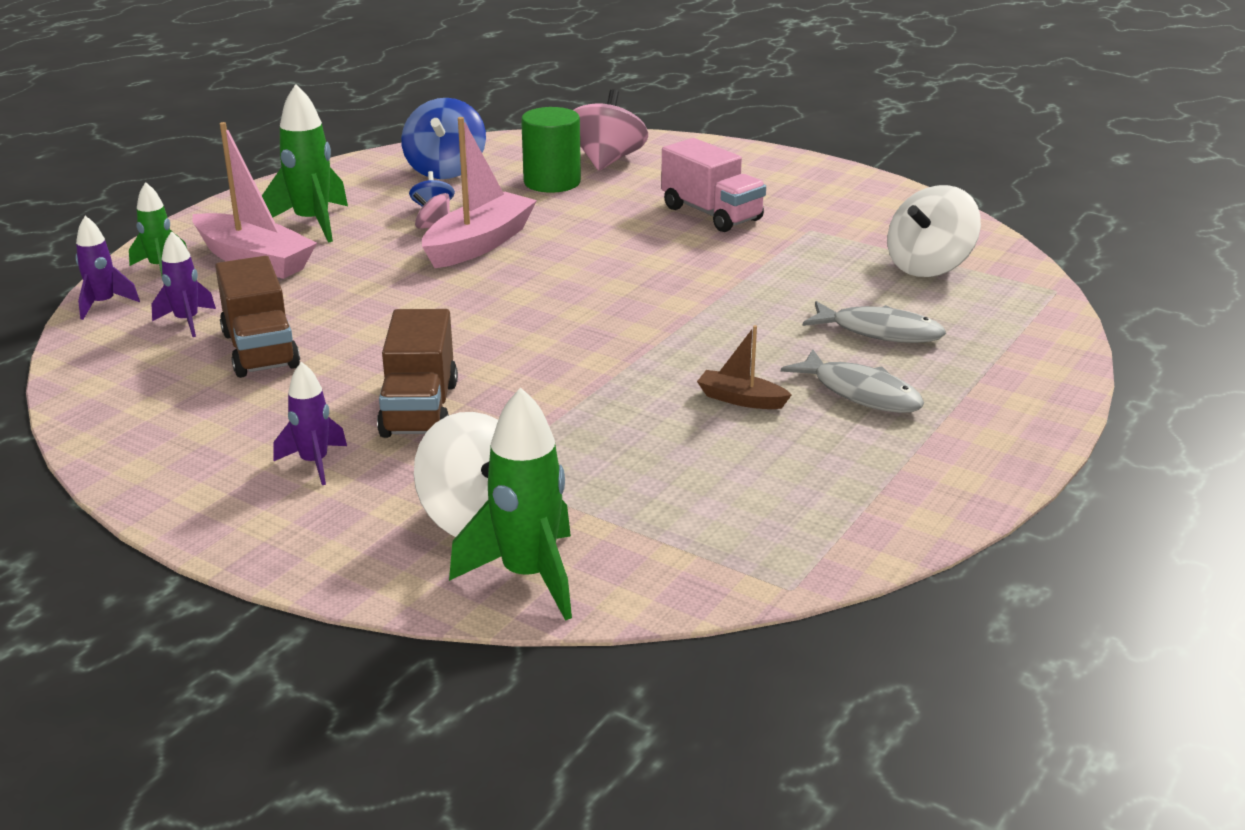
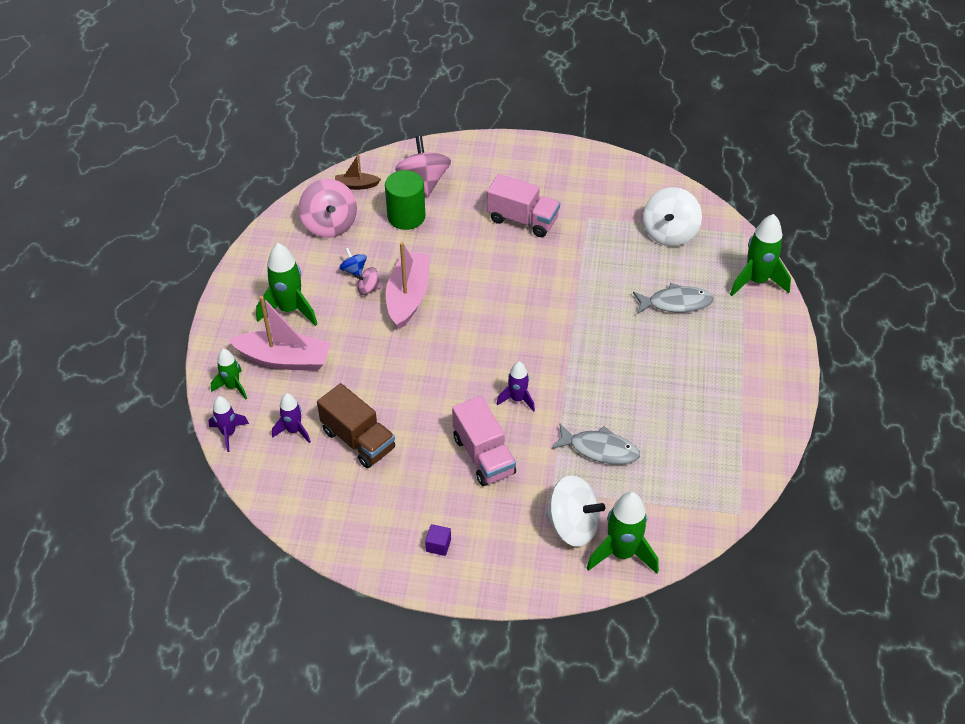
camera: 25 degrees left, 20 degrees up
(246, 482) = (438, 545): none -> purple cube
(314, 463) = (461, 517): purple rocket -> purple rocket (517, 399)
(420, 409) = (484, 455): brown truck -> pink truck
(445, 170) = (330, 224): blue spinning top -> pink spinning top
(741, 399) = (639, 386): brown boat -> brown boat (356, 185)
(861, 393) = (694, 359): grey fish -> grey fish (599, 449)
(1040, 339) = (756, 281): none -> green rocket

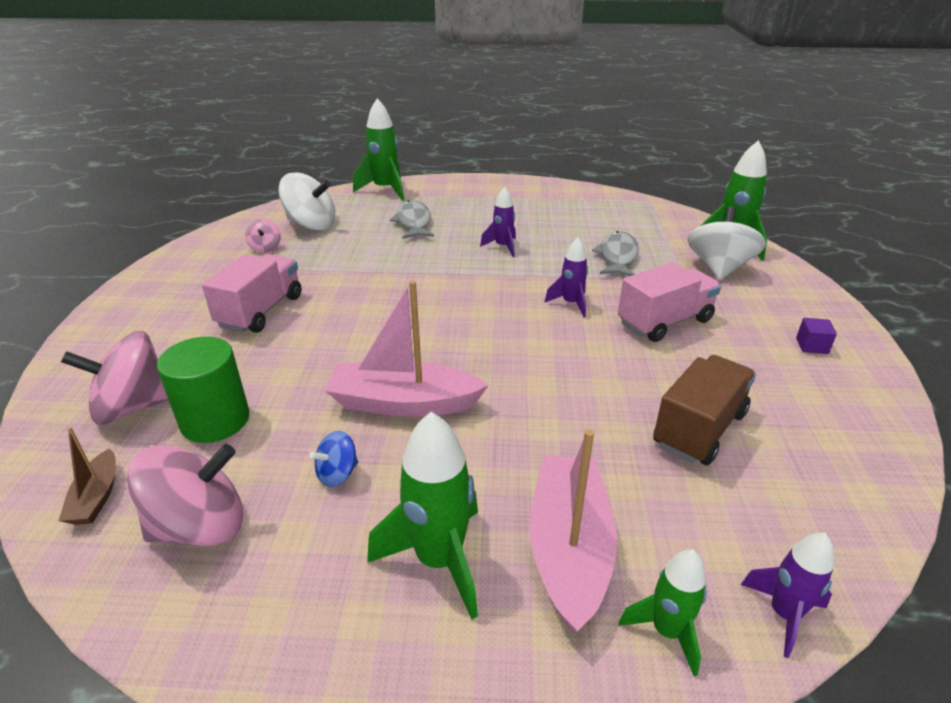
camera: 95 degrees left, 15 degrees down
(294, 430) = (722, 509): purple rocket -> purple rocket (502, 247)
(368, 289) = (385, 450): pink spinning top -> pink spinning top (265, 248)

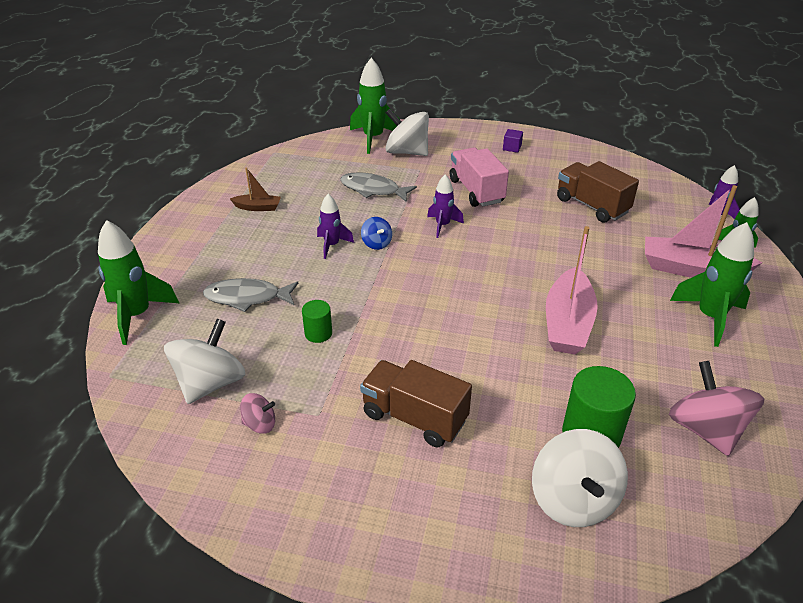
camera: 80 degrees left, 5 degrees up
(96, 497) = (688, 500): brown boat -> brown boat (258, 207)
(133, 407) = (573, 500): pink spinning top -> white spinning top
(261, 311) = (414, 417): pink truck -> brown truck
(337, 474) = (646, 359): blue spinning top -> blue spinning top (376, 243)
(371, 256) = (318, 333): none -> green cylinder

